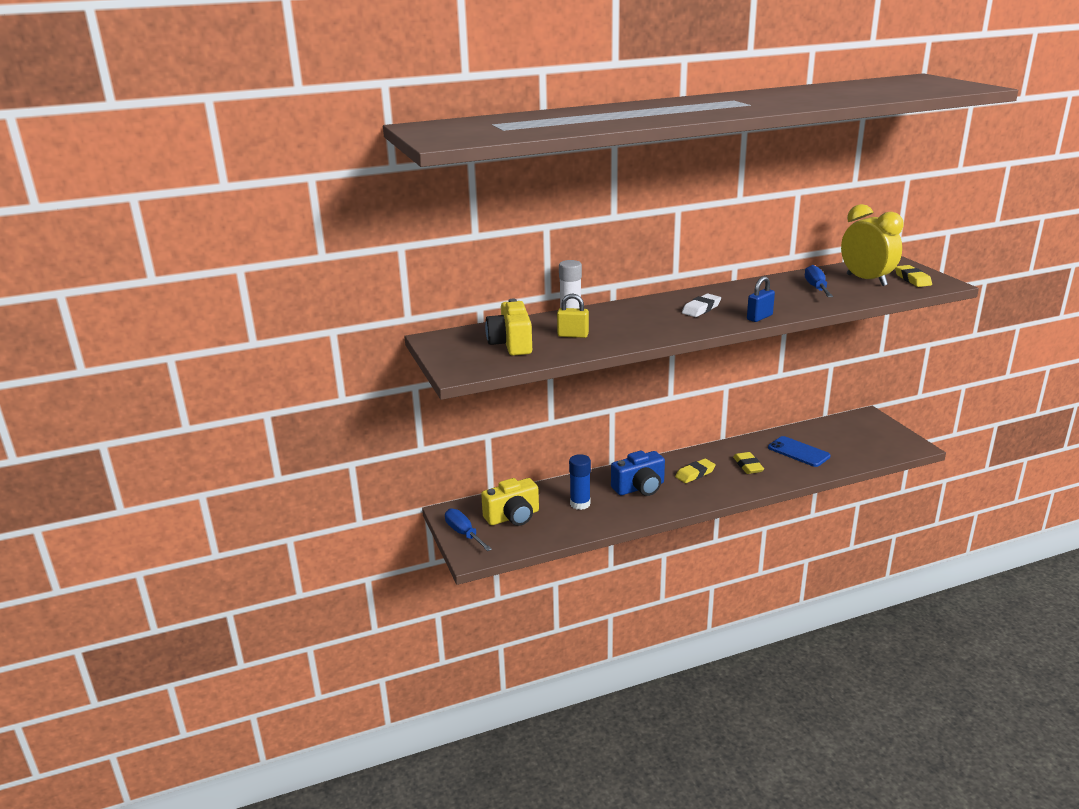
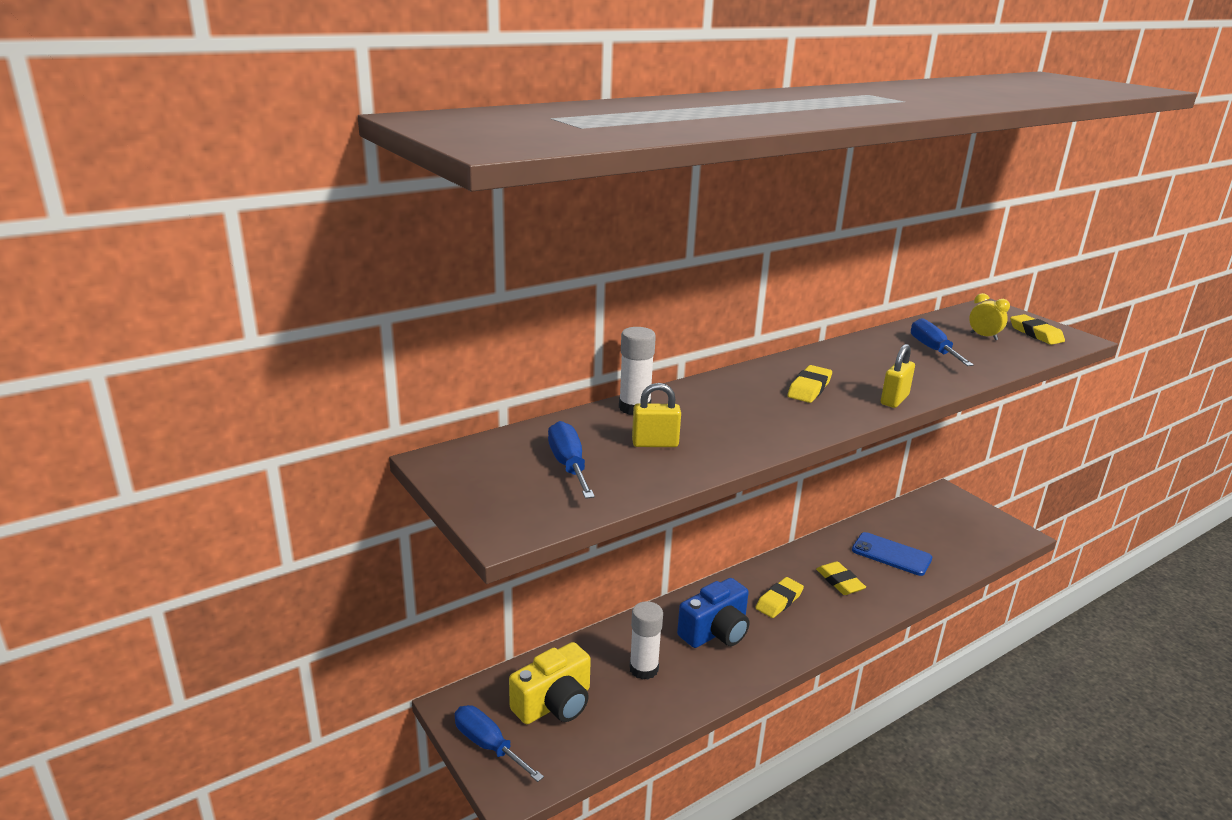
camera: 15 degrees left, 0 degrees up
(511, 344) = (568, 465): yellow camera -> blue screwdriver
(580, 504) = (643, 669): blue glue stick -> white glue stick
(701, 309) = (809, 388): white eraser -> yellow eraser
(759, 317) = (894, 400): blue padlock -> yellow padlock
(866, 280) = (983, 336): yellow clock -> yellow clock, size x0.45

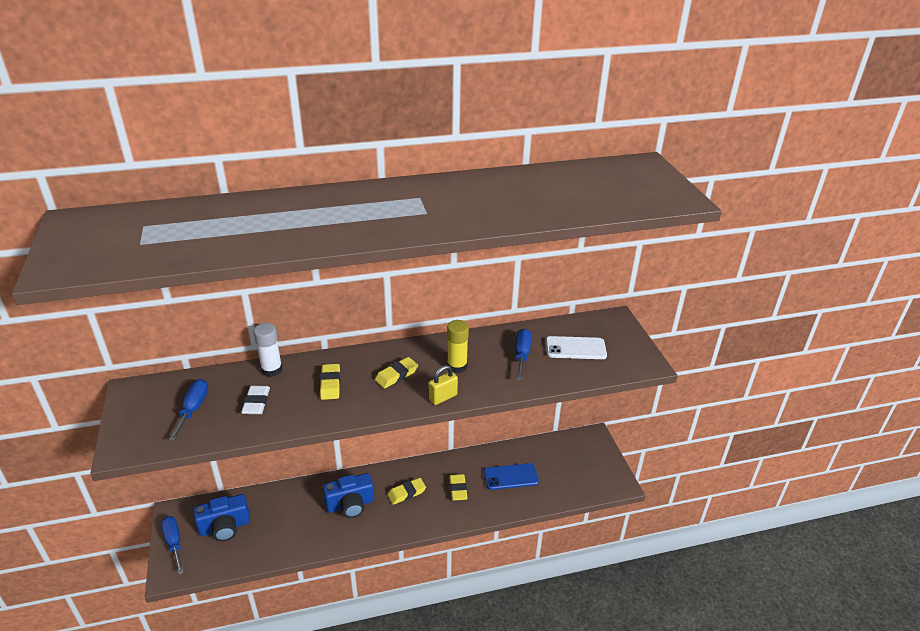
camera: 20 degrees right, 10 degrees up
(554, 704) = (225, 527): yellow camera -> blue camera
(643, 669) = (290, 518): white glue stick -> none
(655, 443) = (256, 402): yellow padlock -> white eraser
(872, 370) = (457, 366): none -> yellow glue stick
(891, 554) = (511, 477): blue phone -> blue phone turned 60 degrees counterclockwise
(983, 336) = (575, 348): yellow clock -> white phone
(1035, 334) = (620, 353): yellow eraser -> yellow eraser (330, 384)

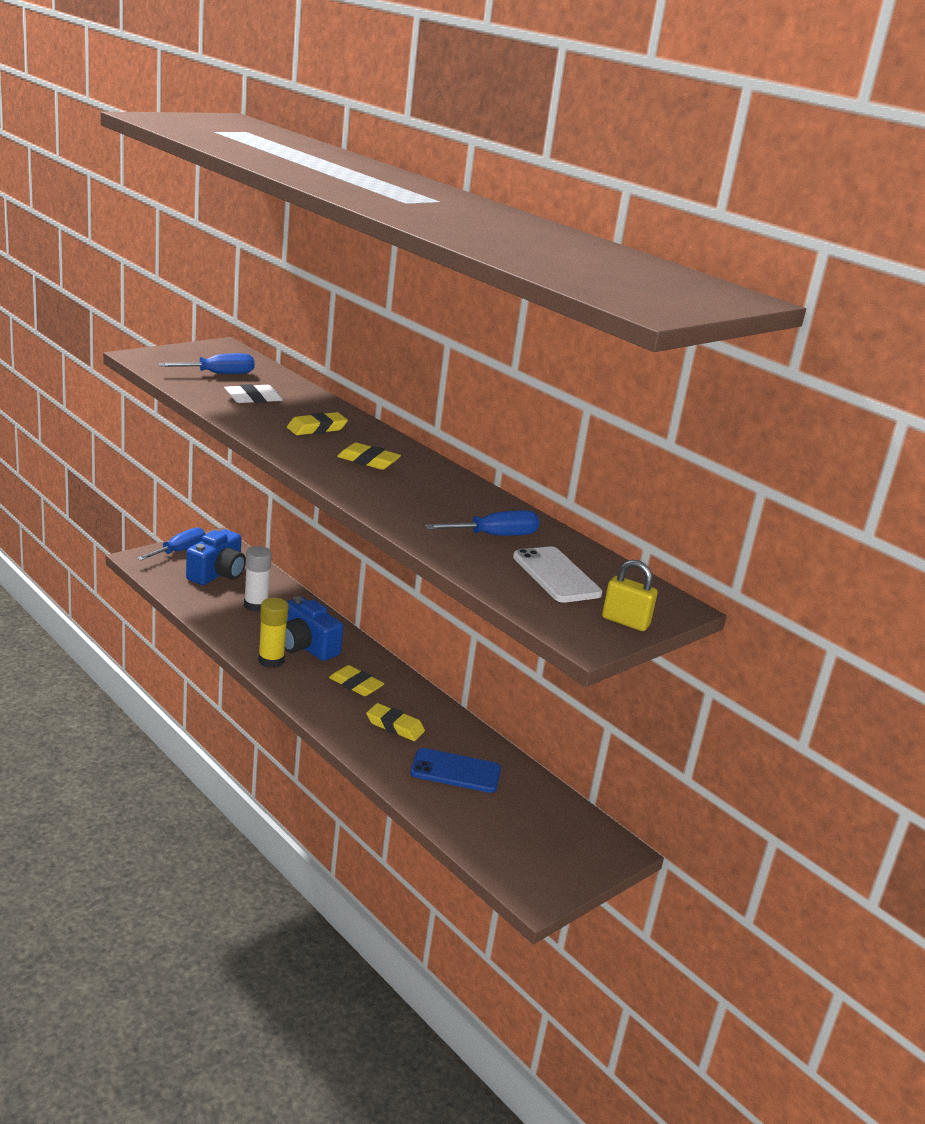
camera: 60 degrees right, 10 degrees down
(225, 527) = (218, 574): blue camera -> blue camera turned 105 degrees counterclockwise
(272, 370) = (312, 398): white glue stick -> white glue stick (256, 605)
(443, 397) = (353, 492): yellow padlock -> yellow padlock (625, 621)
(457, 366) = (423, 494): yellow glue stick -> yellow glue stick (271, 660)
(458, 489) = (395, 726): yellow eraser -> yellow eraser turned 60 degrees clockwise
(511, 477) = (455, 771): blue phone -> blue phone turned 45 degrees counterclockwise

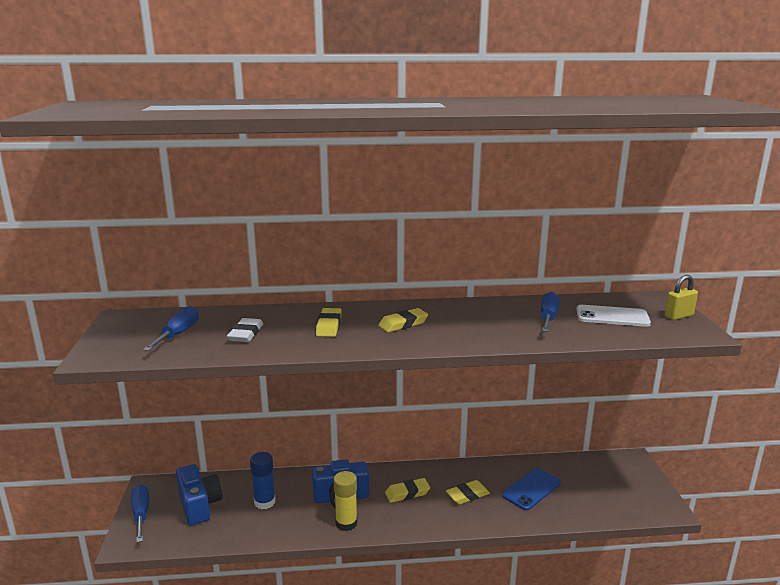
camera: 50 degrees left, 5 degrees down
(256, 605) = (264, 502): white glue stick -> blue glue stick

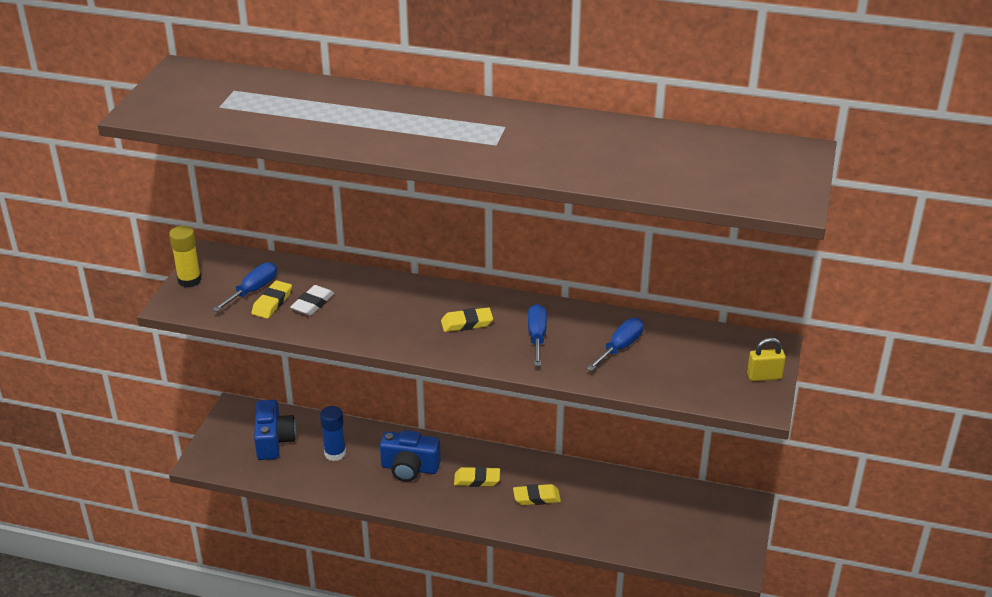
camera: 20 degrees right, 15 degrees up
(141, 514) = (220, 436): blue screwdriver -> blue screwdriver (537, 336)
(329, 326) = (394, 310): yellow eraser -> yellow eraser (272, 303)
(346, 523) = (401, 495): yellow glue stick -> yellow glue stick (189, 280)
(531, 489) = (607, 508): blue phone -> none
(612, 316) = (690, 361): white phone -> none

